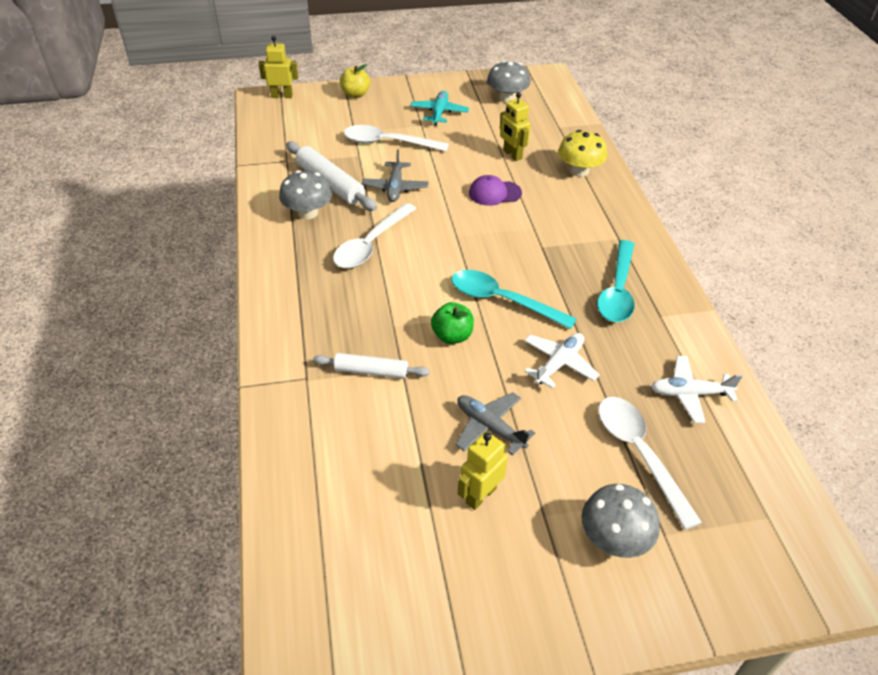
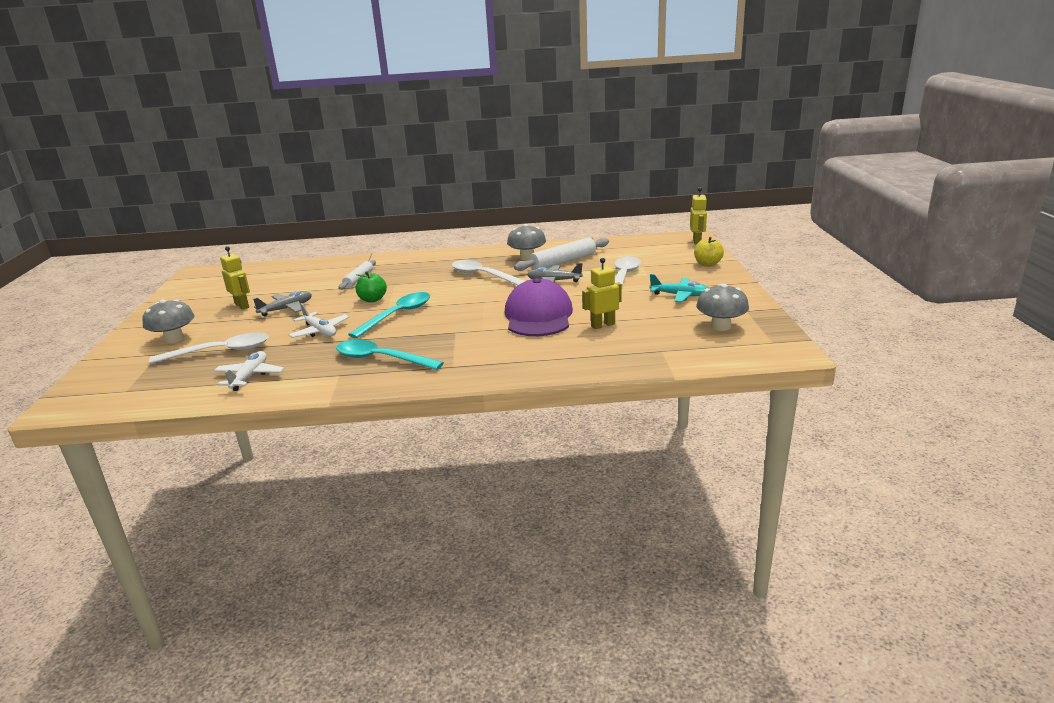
camera: 100 degrees right, 20 degrees down
(494, 193) = (538, 316): purple cap -> purple cap, size x1.90
(579, 171) = (570, 355): yellow mushroom -> none

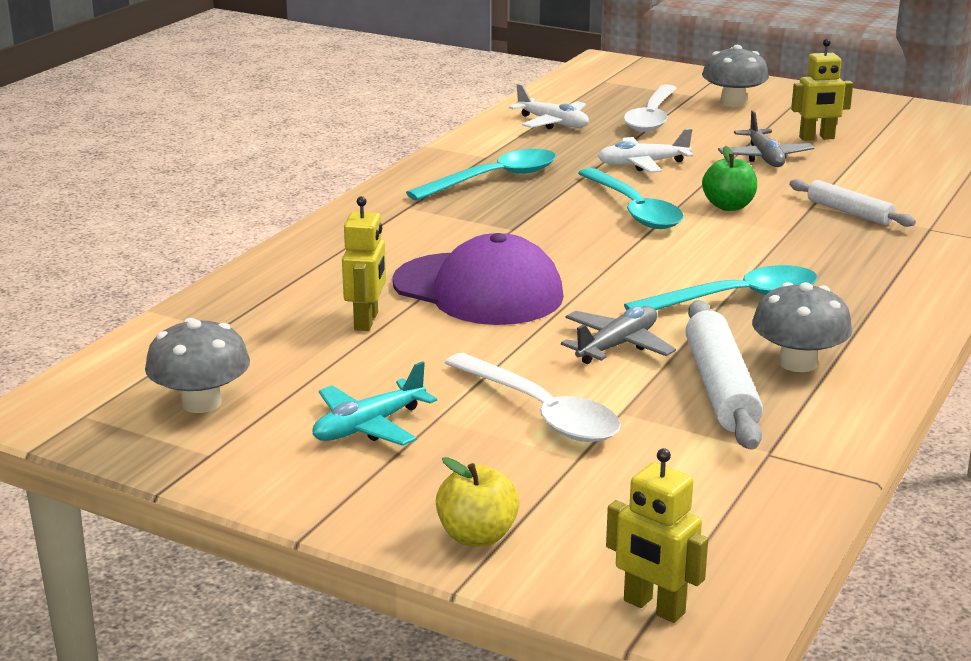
camera: 120 degrees right, 0 degrees up
(483, 276) = (736, 299): white spoon -> turquoise spoon

